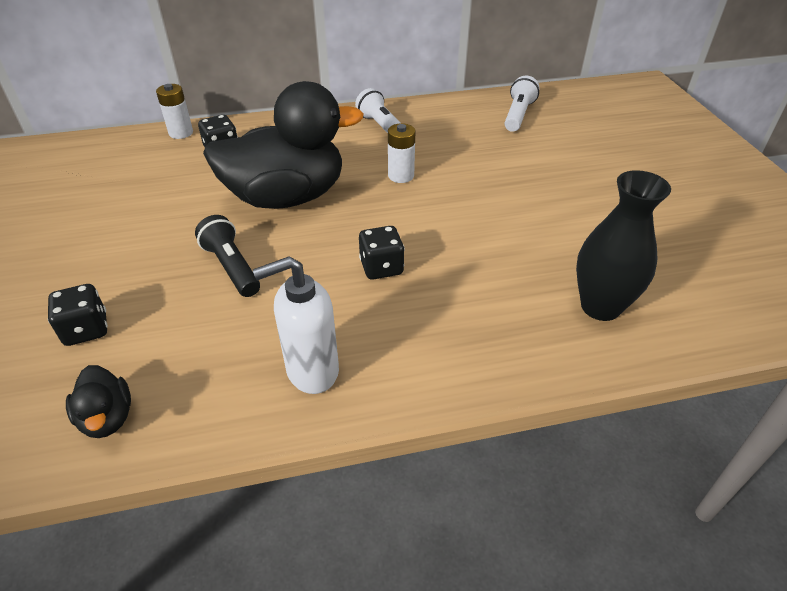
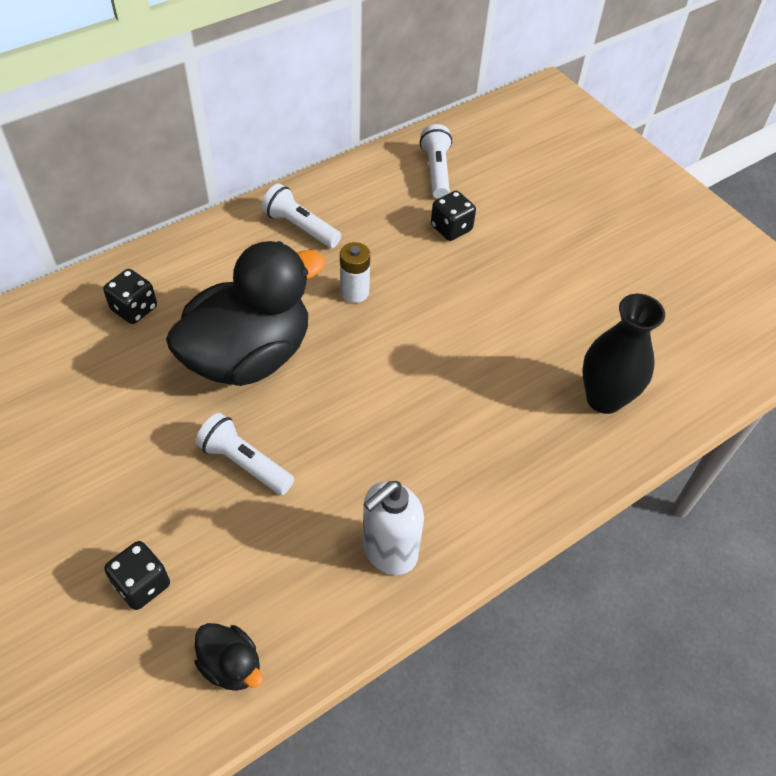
camera: 25 degrees left, 10 degrees up
(181, 133) = (66, 295): white battery -> none
(232, 267) = (245, 463): black flashlight -> white flashlight
(381, 267) = (393, 416): black dice -> black dice (451, 228)

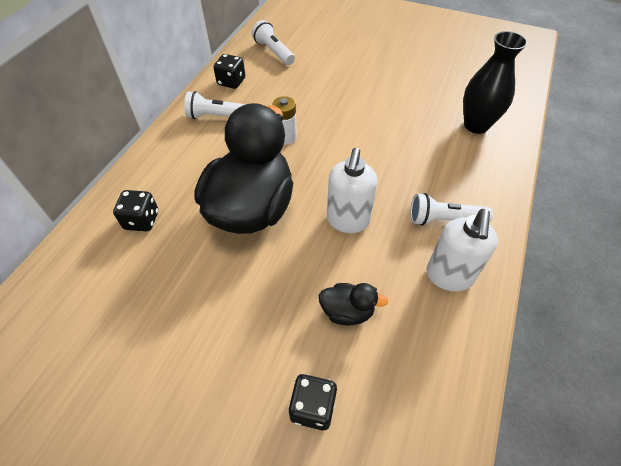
camera: 30 degrees left, 0 degrees up
(231, 665) = (425, 420): black duck -> black duck (347, 311)
(245, 463) = (310, 277): white flashlight -> white flashlight (444, 219)
(336, 427) = (347, 221): none -> white soap dispenser
(451, 228) = (310, 77): black dice -> black dice (231, 82)

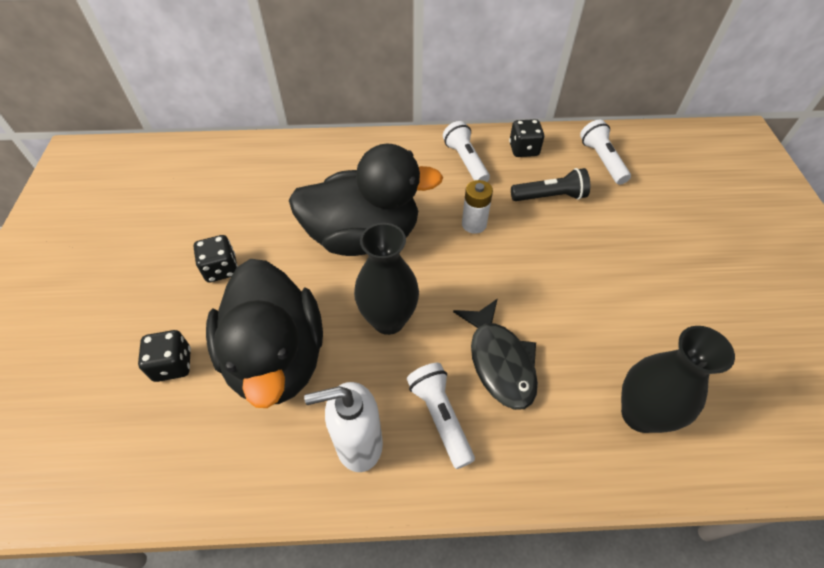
camera: 65 degrees right, 0 degrees up
(141, 220) = (313, 171): black dice -> black dice (221, 269)
(273, 52) = (602, 160): white flashlight -> white flashlight turned 45 degrees counterclockwise
(288, 89) = (550, 197): none -> black flashlight
(347, 221) = (388, 320): white soap dispenser -> black vase
(347, 311) = (277, 358): black duck -> black duck, size x2.41
(413, 171) = (499, 361): none -> black fish

